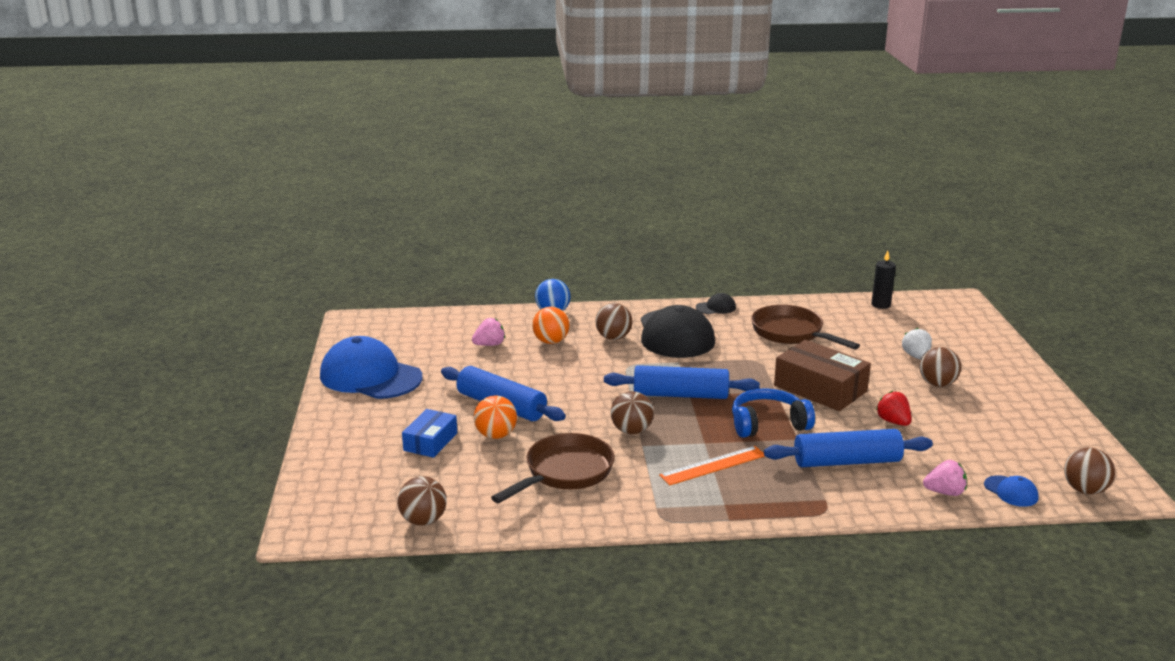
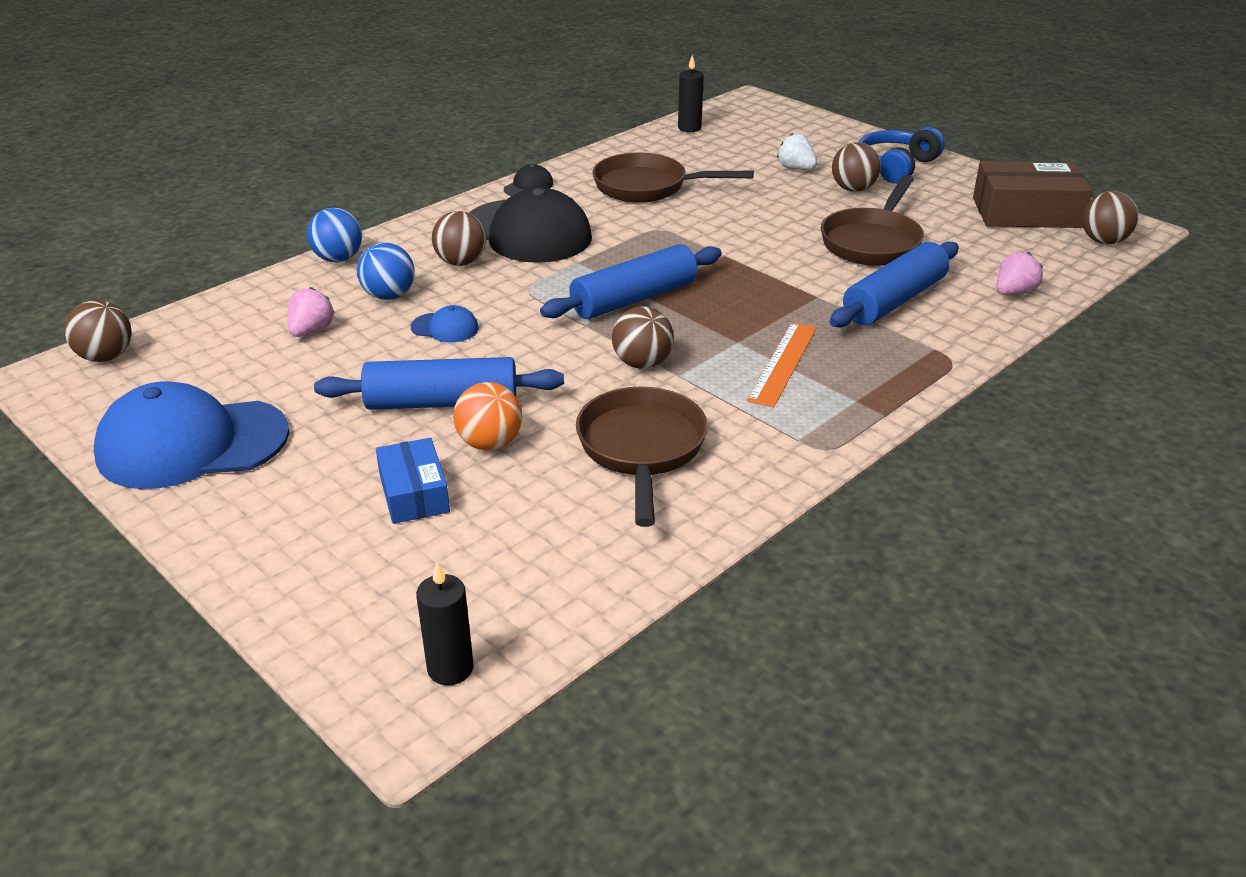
camera: 40 degrees left, 10 degrees up
(343, 521) = (450, 669): none -> black candle
(423, 520) = (559, 604): brown ball -> brown ball (106, 357)
(551, 341) = (389, 296): orange ball -> blue ball
(768, 424) = (768, 293): blue headphones -> blue headphones (896, 166)
(820, 388) = (760, 235): brown box -> brown box (1026, 212)
(893, 422) = (873, 242): red strawberry -> brown pan
(1011, 491) = (1058, 267): blue cap -> blue cap (445, 328)

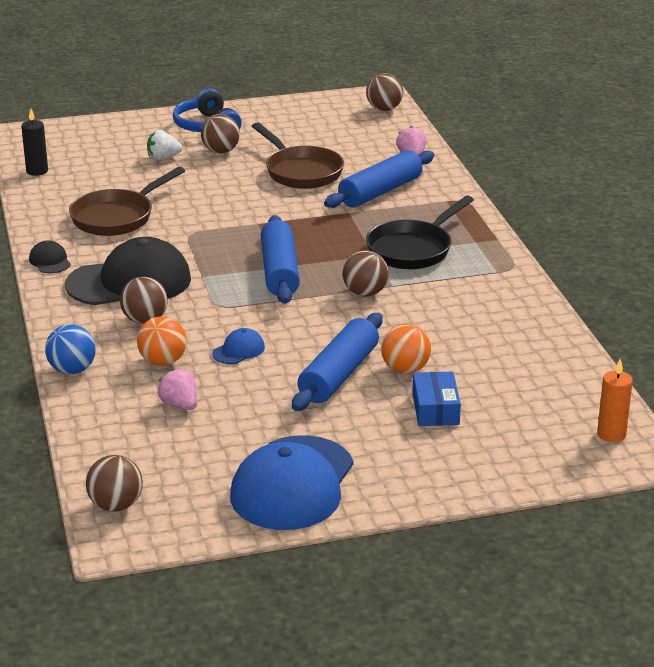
camera: 60 degrees left, 5 degrees down
(389, 296) = (163, 361): blue ball -> orange ball
(414, 493) = (435, 409): blue box -> blue box turned 75 degrees clockwise
(450, 669) = (611, 434): black candle -> orange candle
(641, 449) = (460, 321): brown pan -> none
(782, 363) = (413, 249): orange ruler -> black pan
(894, 300) = (380, 192): blue rolling pin -> blue rolling pin turned 60 degrees clockwise
(1026, 212) = (323, 114): brown box -> none

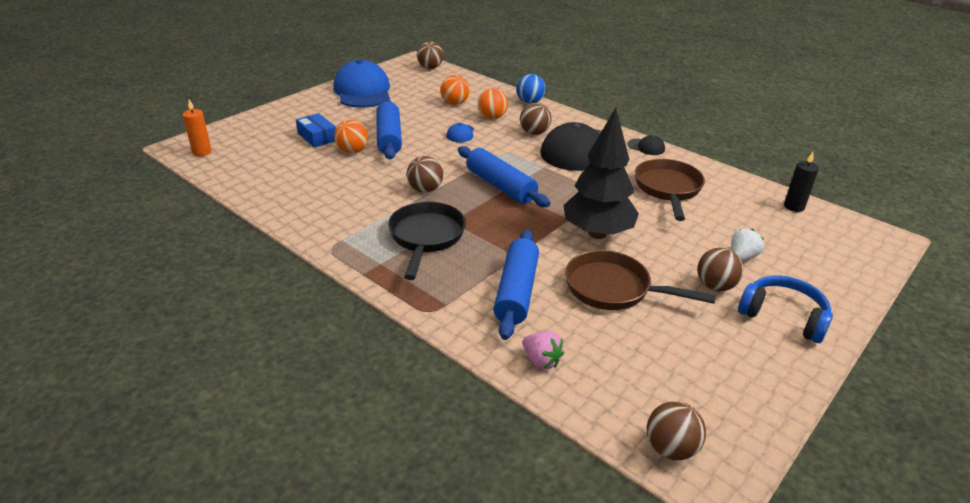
camera: 145 degrees right, 5 degrees up
(180, 405) = (455, 103): pink strawberry -> orange ball
(251, 206) = (597, 233): none -> black tree

